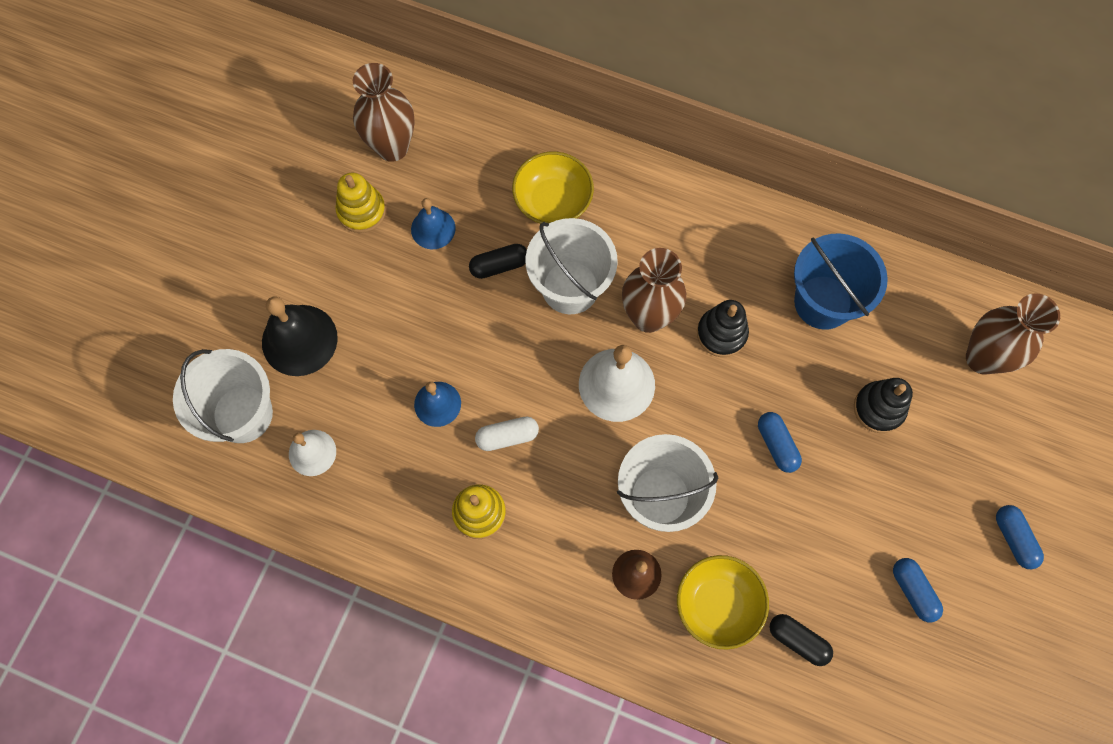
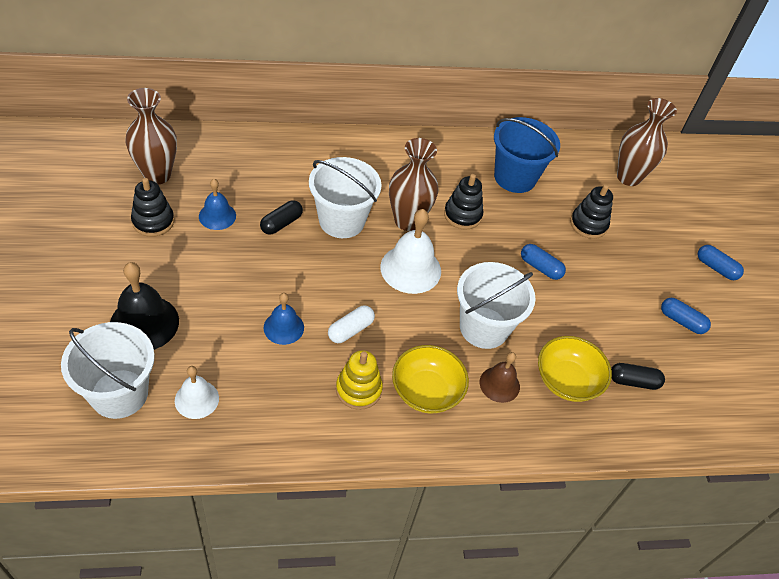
camera: 35 degrees left, 20 degrees down
(361, 211) = (153, 221): yellow stacking toy -> black stacking toy
(553, 201) = (298, 174): yellow bowl -> yellow bowl (426, 391)

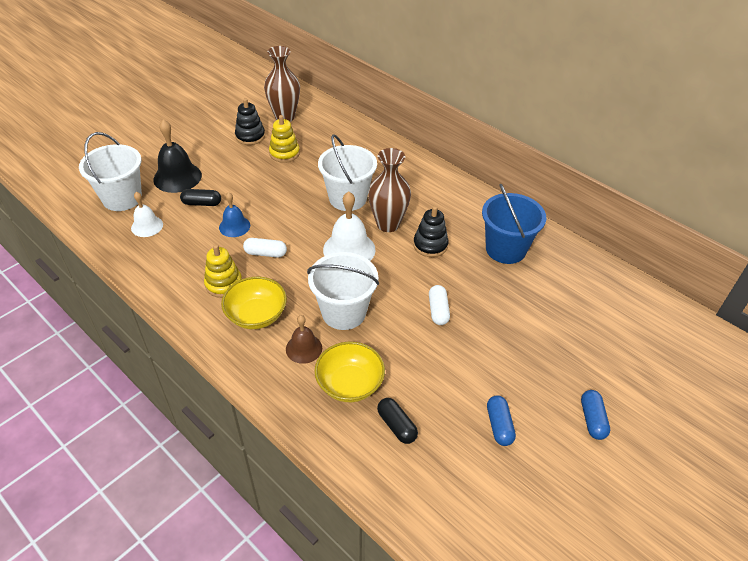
camera: 55 degrees right, 5 degrees down
(217, 216) = (284, 153): blue bell -> yellow stacking toy
(281, 223) = (311, 178): black capsule -> black capsule (202, 203)
(540, 267) = (438, 310): blue capsule -> white capsule
(588, 224) = (520, 313): black stacking toy -> none
(628, 177) = (607, 309): brown vase -> none

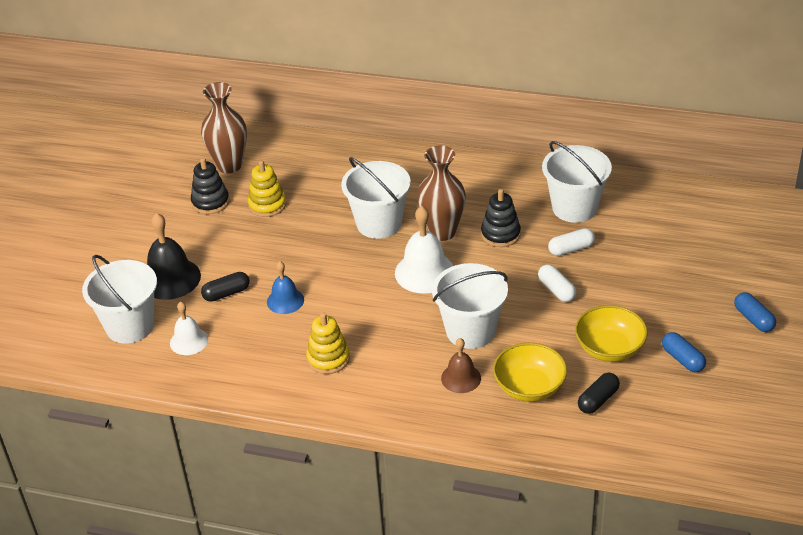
camera: 25 degrees left, 5 degrees down
(256, 315) = (389, 371): yellow bowl -> yellow bowl (609, 348)
(265, 253) = (343, 312): white capsule -> white capsule (571, 249)
(396, 425) = (598, 400): black capsule -> black capsule turned 75 degrees counterclockwise
(505, 249) = (574, 208): blue bucket -> white bucket

